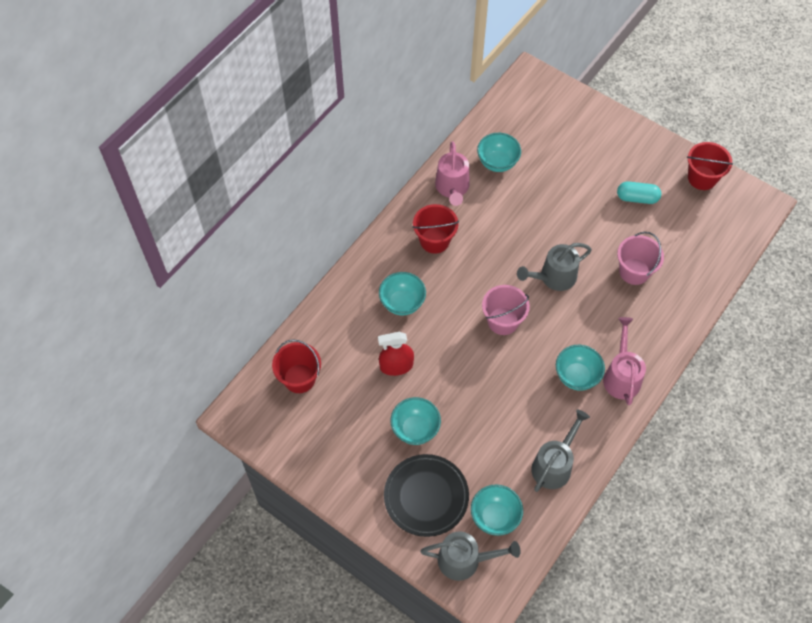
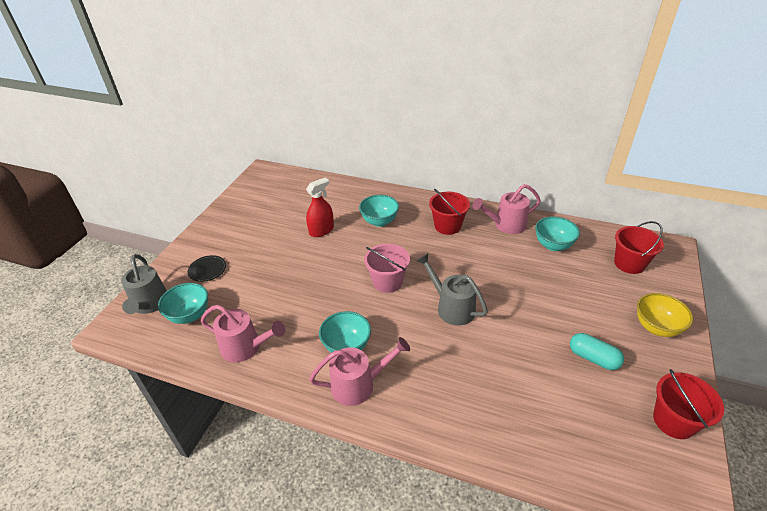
camera: 75 degrees right, 20 degrees down
(299, 378) = (297, 189): red bucket -> red bucket (629, 263)
(396, 366) = (321, 230): red spray bottle -> red spray bottle turned 75 degrees clockwise
(415, 429) = (267, 252): turquoise bowl -> none
(426, 496) = (207, 270): black plate -> black plate, size x0.52
(554, 464) = (246, 347): grey watering can -> pink watering can
(618, 140) = (656, 328): none -> yellow bowl
(634, 271) = (495, 373): pink bucket -> none
(637, 198) = (593, 358): turquoise capsule -> turquoise capsule turned 45 degrees counterclockwise

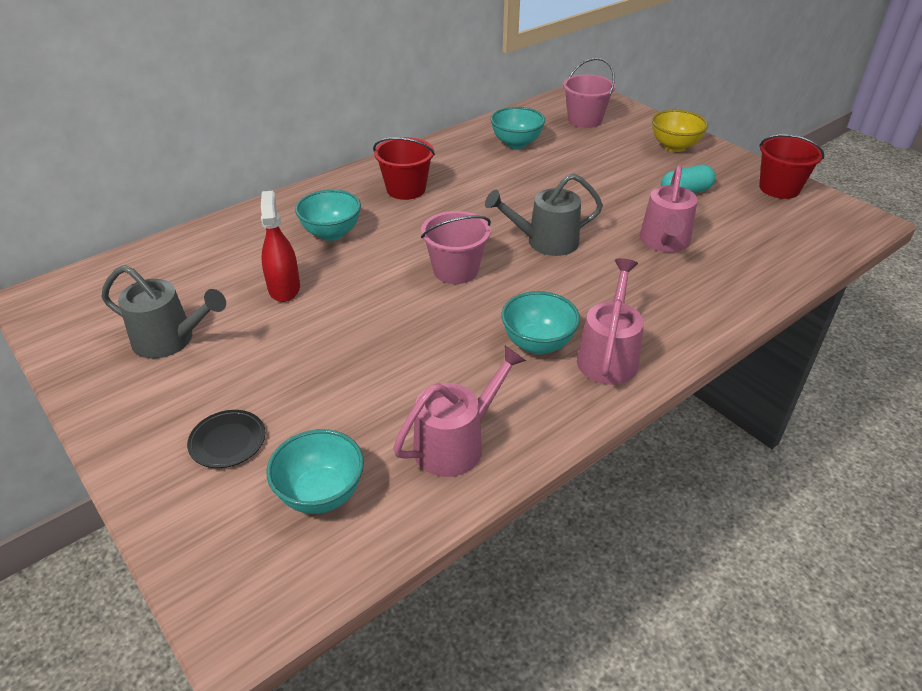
camera: 60 degrees left, 0 degrees up
(149, 304) = (234, 547): grey watering can -> grey watering can (171, 340)
(505, 225) = (452, 154): pink watering can -> pink watering can (664, 243)
(629, 263) = (585, 120): red bucket -> pink bucket

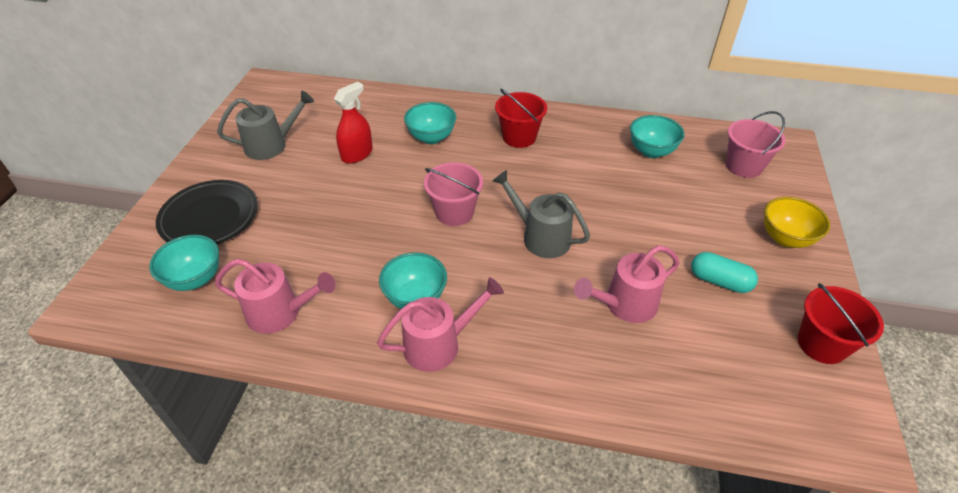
camera: 50 degrees right, 5 degrees up
(171, 340) = (272, 145): grey watering can -> grey watering can turned 90 degrees counterclockwise
(227, 441) = (210, 217): black plate -> black plate, size x1.91

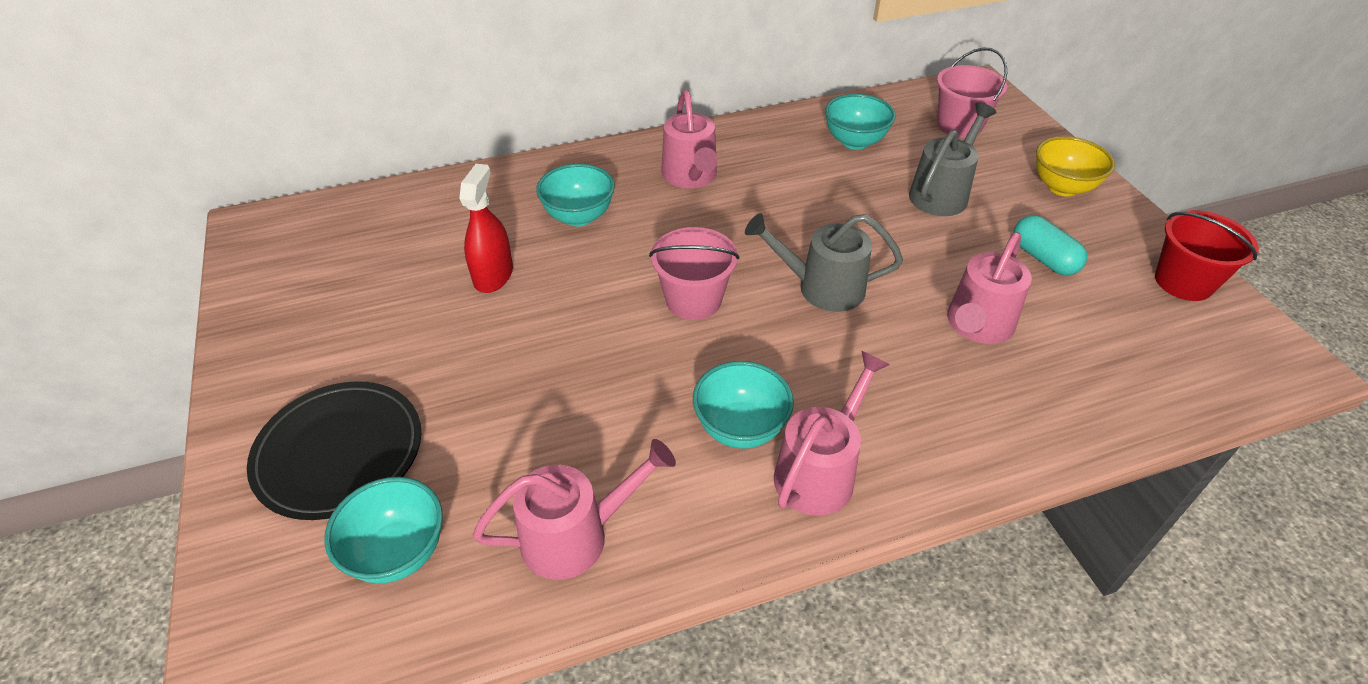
camera: 30 degrees left, 0 degrees up
(272, 145) = (348, 310): grey watering can -> grey watering can (942, 193)
(519, 137) = (691, 177): red bucket -> pink watering can
(719, 281) = (1043, 258): turquoise capsule -> turquoise capsule turned 60 degrees clockwise

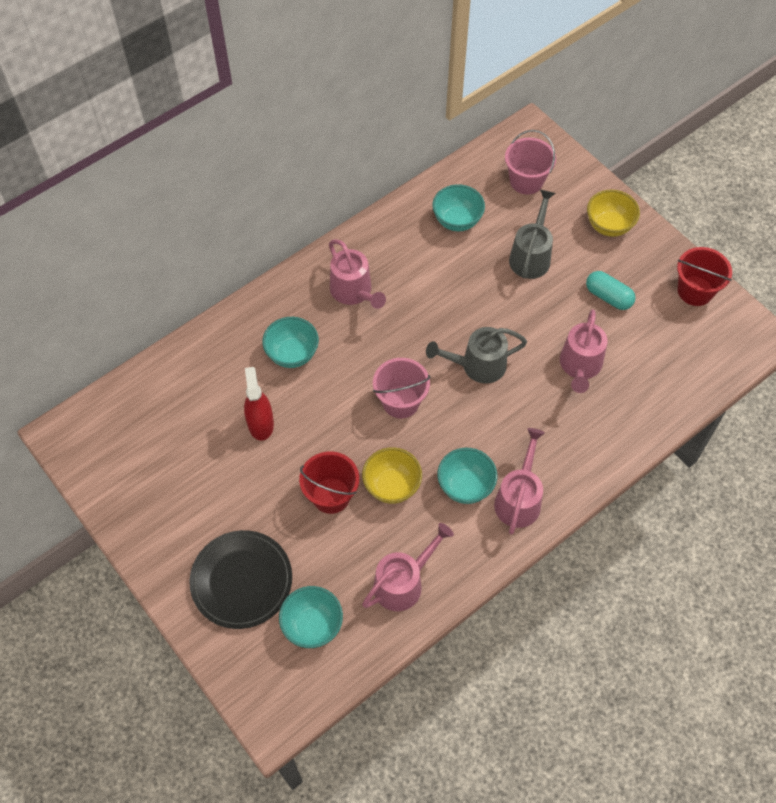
camera: 20 degrees left, 15 degrees up
(535, 382) = (331, 495): none -> red bucket
(628, 396) = (392, 486): none -> yellow bowl

